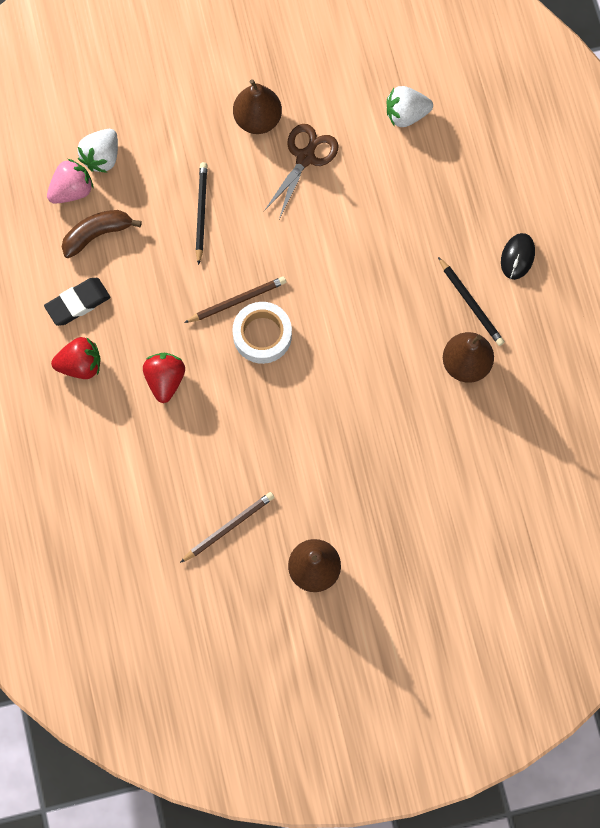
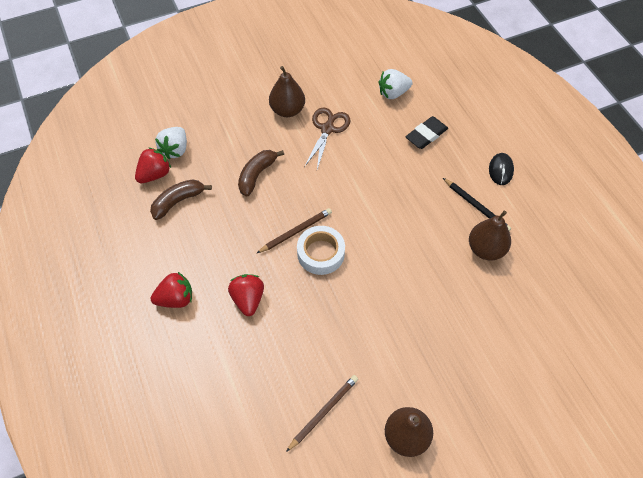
camera: 10 degrees left, 15 degrees down
(72, 190) = (155, 174): pink strawberry -> red strawberry
(78, 303) = (168, 252): black eraser -> black eraser (426, 135)
(201, 212) = (257, 175): black pencil -> brown banana

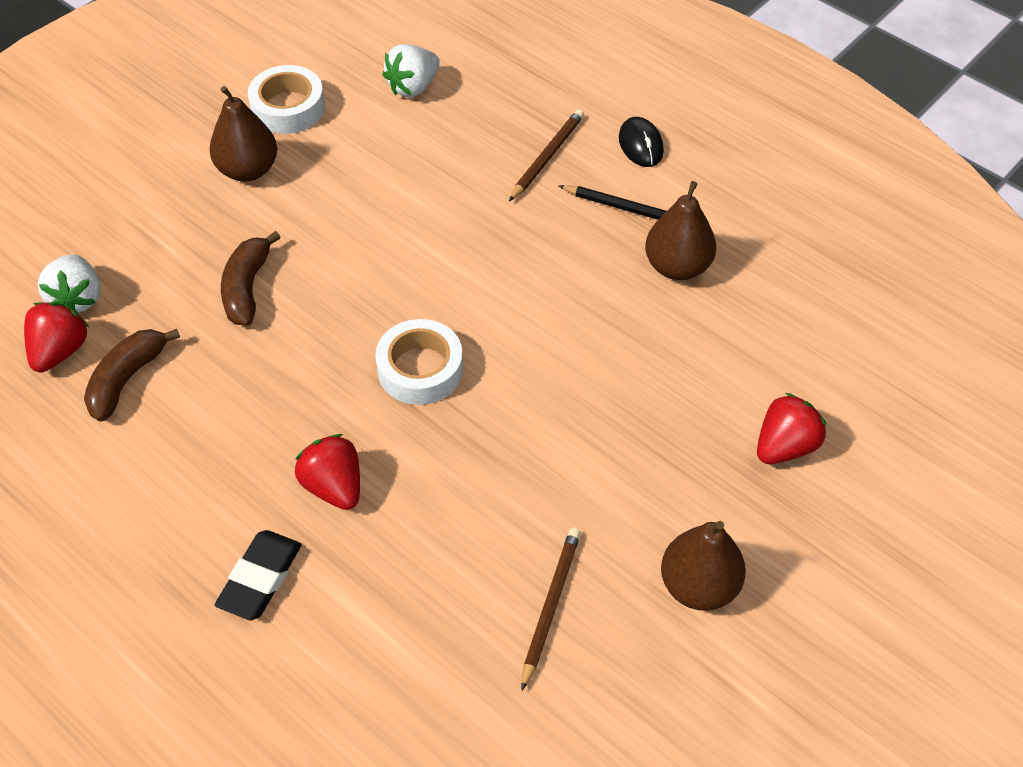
camera: 25 degrees left, 5 degrees down
(176, 299) = (205, 535): red strawberry -> red strawberry (785, 446)
(296, 232) = (361, 351): brown pencil -> brown pencil (547, 157)
(323, 82) = (288, 107): none -> white tape
(327, 129) = (332, 176): brown scissors -> none
(426, 135) = (499, 132): black eraser -> black eraser (260, 578)

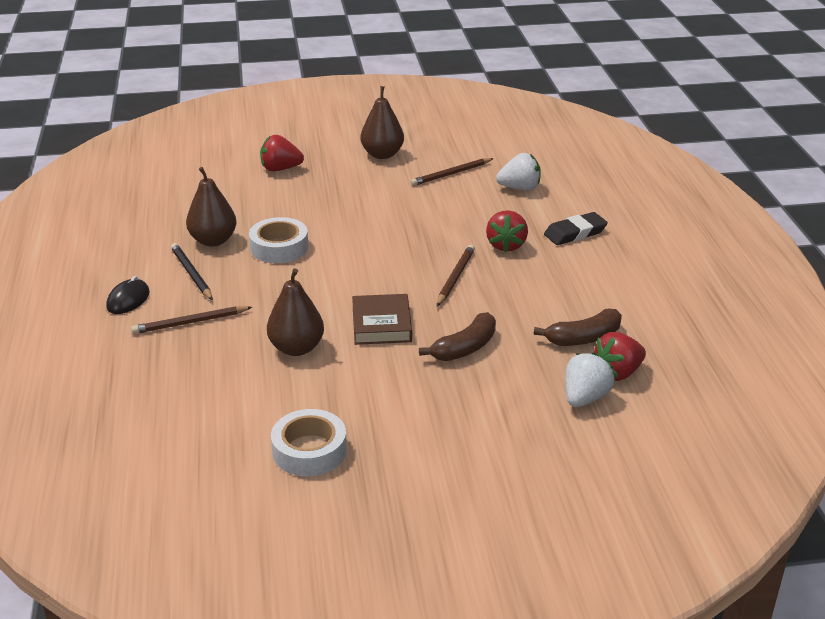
camera: 140 degrees left, 20 degrees down
(248, 170) = (389, 420): brown pear -> brown pear (296, 348)
(346, 385) = (455, 277): none -> brown pencil
(361, 266) = (381, 324): none -> brown book
(413, 87) = (203, 414): white strawberry -> white strawberry (519, 188)
(420, 369) = (408, 265): white tape -> white tape (279, 247)

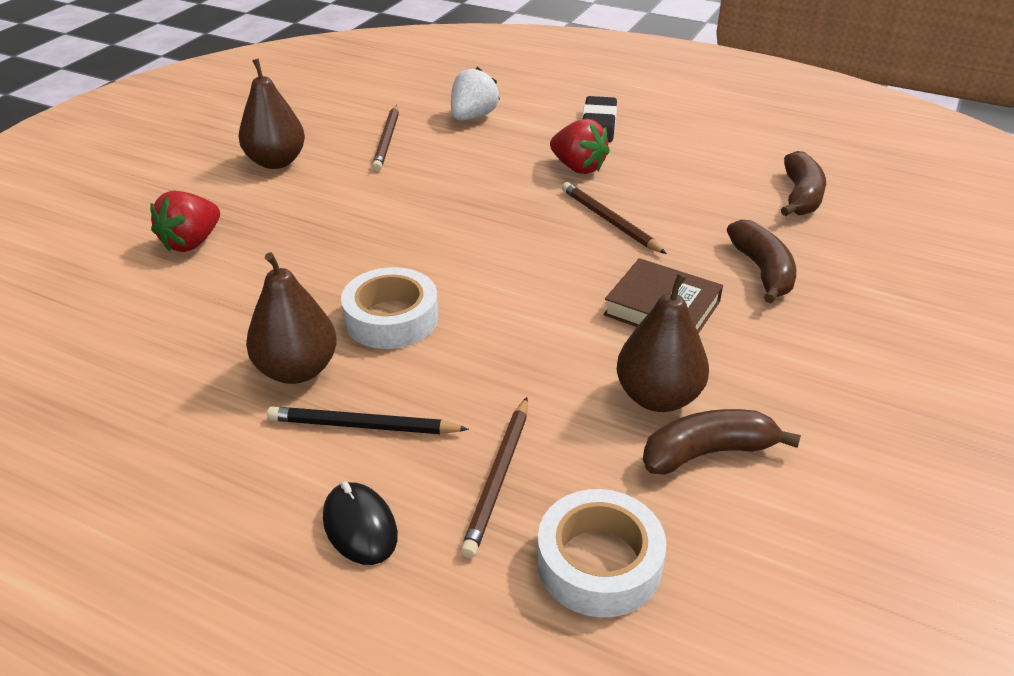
camera: 55 degrees left, 5 degrees up
(265, 377) = (707, 453): none -> brown banana
(309, 450) = (912, 477): white tape -> white tape (599, 563)
(585, 398) = (911, 237): white strawberry -> none
(617, 373) = (877, 203): red strawberry -> none

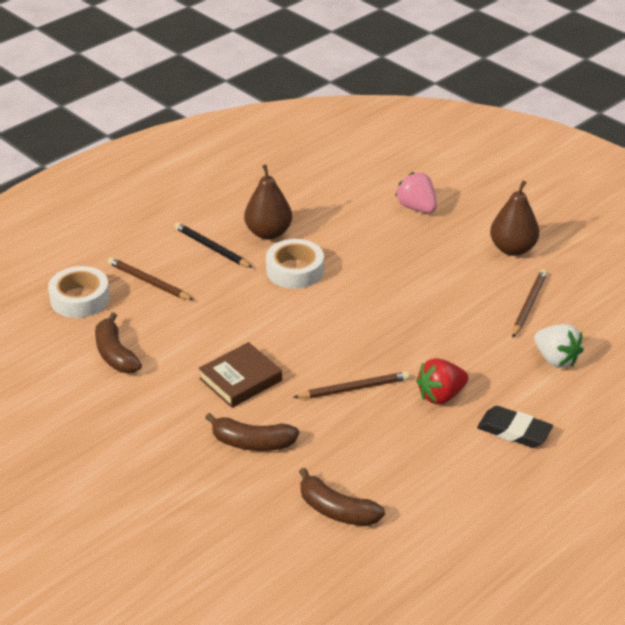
camera: 110 degrees right, 0 degrees up
(192, 242) = (416, 208): red strawberry -> pink strawberry
(360, 527) = (149, 238): black mouse -> none
(363, 426) = (212, 248): black pencil -> black pencil turned 75 degrees counterclockwise
(387, 140) = (529, 305): brown pencil -> brown pencil turned 90 degrees clockwise
(658, 397) = (165, 351): brown pear -> none
(707, 453) = (115, 354): brown banana -> brown banana turned 150 degrees clockwise

